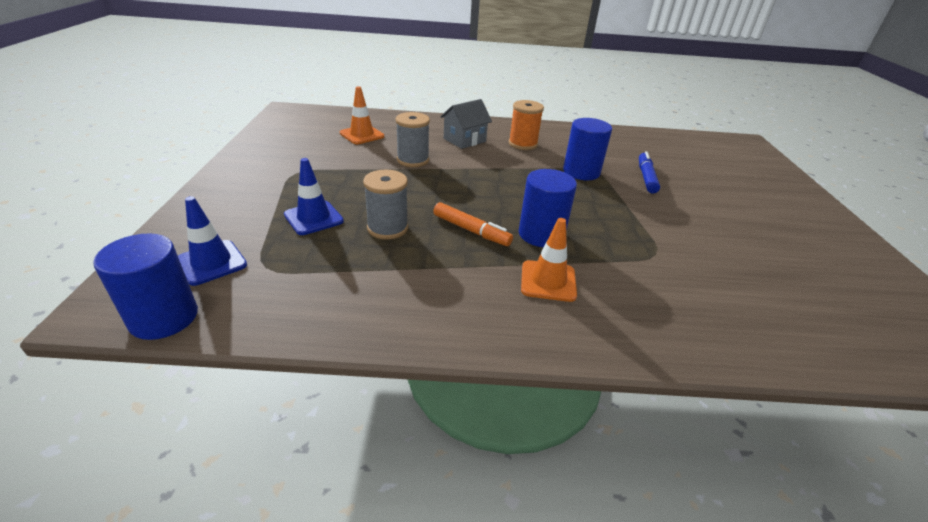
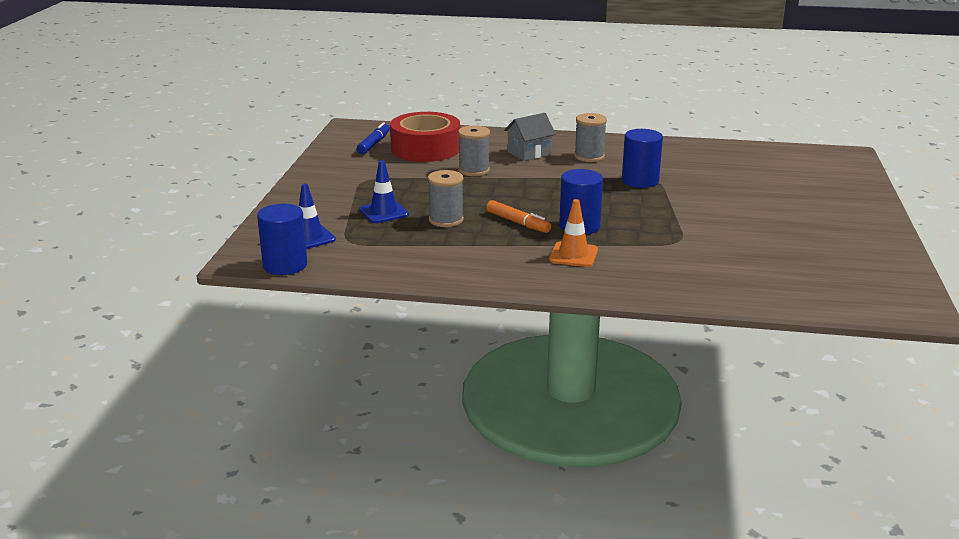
camera: 10 degrees right, 10 degrees down
(362, 135) = (425, 149): orange traffic cone -> red tape
(523, 144) = (589, 157): orange spool -> grey spool
(646, 177) = (706, 186): blue marker -> blue marker (374, 144)

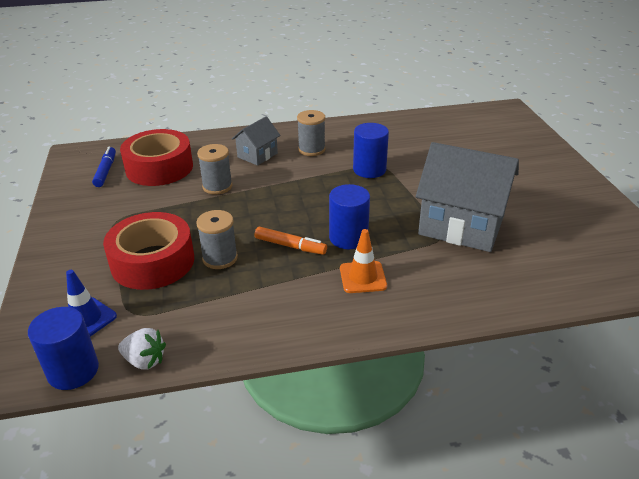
camera: 20 degrees left, 10 degrees up
(345, 270) = (145, 360): none -> white strawberry
(384, 212) = (153, 262): blue traffic cone -> red tape
(706, 237) = (461, 225): none -> grey house

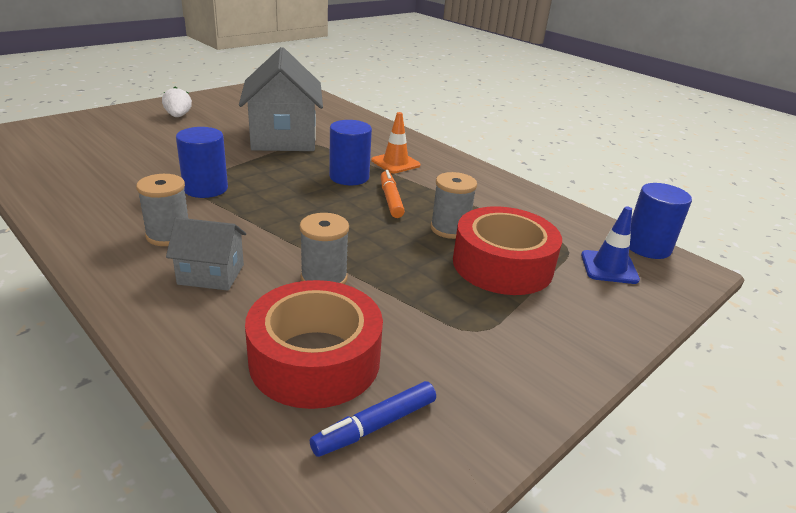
camera: 125 degrees left, 5 degrees down
(145, 360) = (591, 221): white strawberry -> white strawberry (178, 116)

